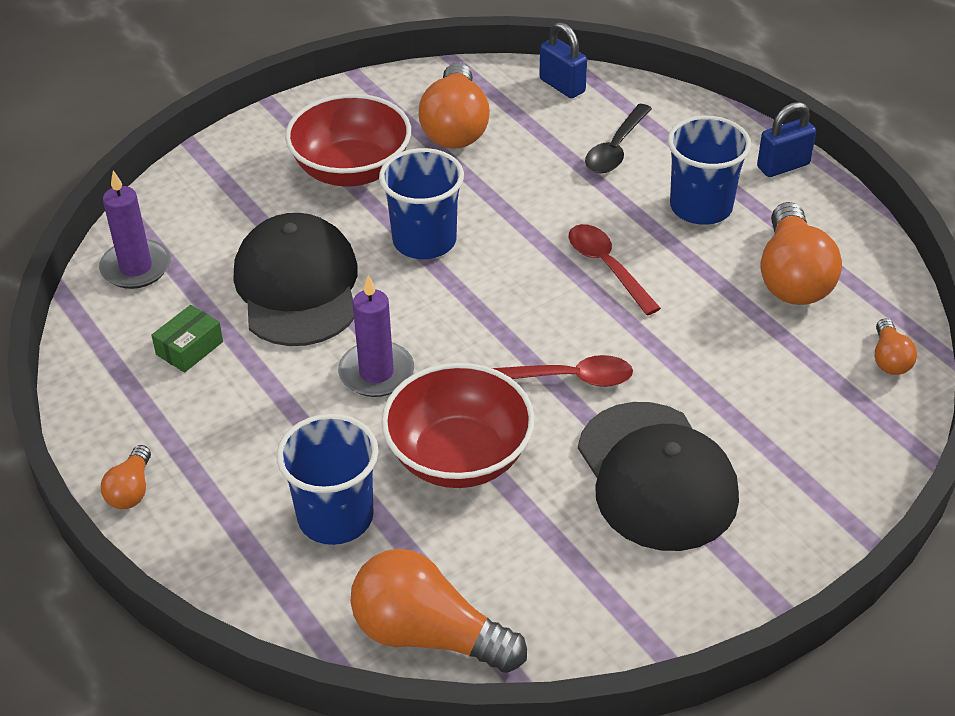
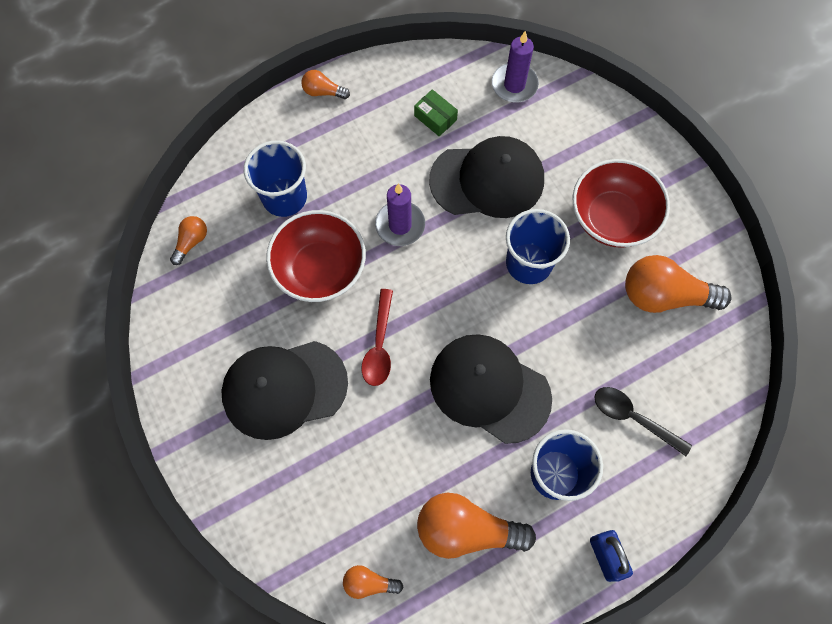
camera: 95 degrees right, 25 degrees up
(428, 634) = (191, 242): orange light bulb -> orange light bulb, size x0.50
(562, 86) = (721, 386): blue padlock -> none
(607, 267) = (489, 388): red spoon -> black cap

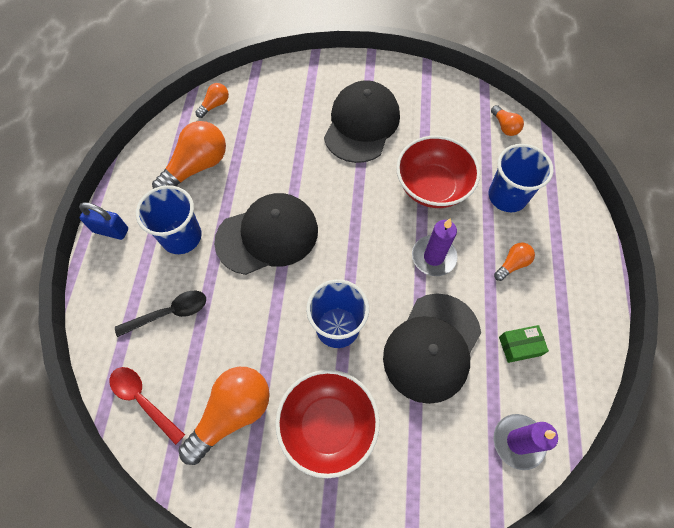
camera: 125 degrees right, 5 degrees down
(323, 92) = (595, 275): orange light bulb -> orange light bulb (512, 264)
(379, 345) = (350, 190): red spoon -> red spoon (143, 400)

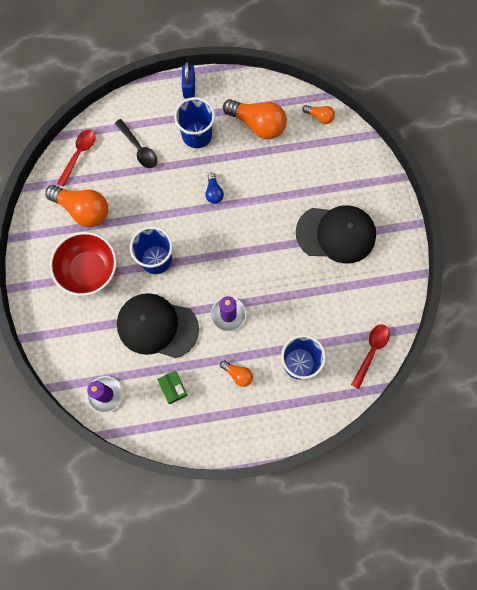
camera: 75 degrees right, 10 degrees up
(267, 235) = (214, 192): black cap -> blue light bulb
(432, 187) = (291, 302): red bowl -> none
(504, 126) = (371, 352): orange light bulb -> red spoon

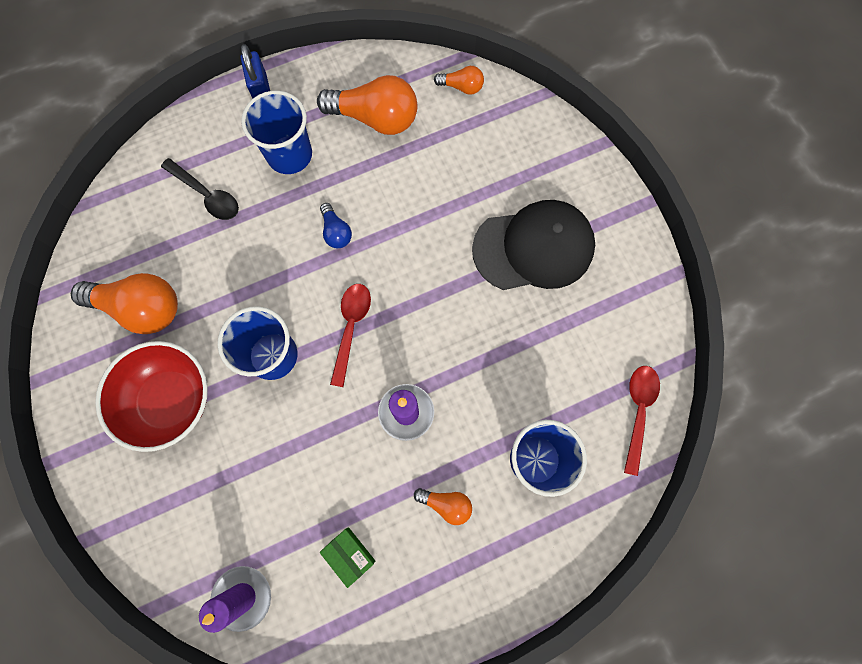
camera: 15 degrees left, 0 degrees up
(79, 155) = (117, 226): red spoon -> red spoon (351, 328)
(157, 326) = (300, 461): black cap -> none

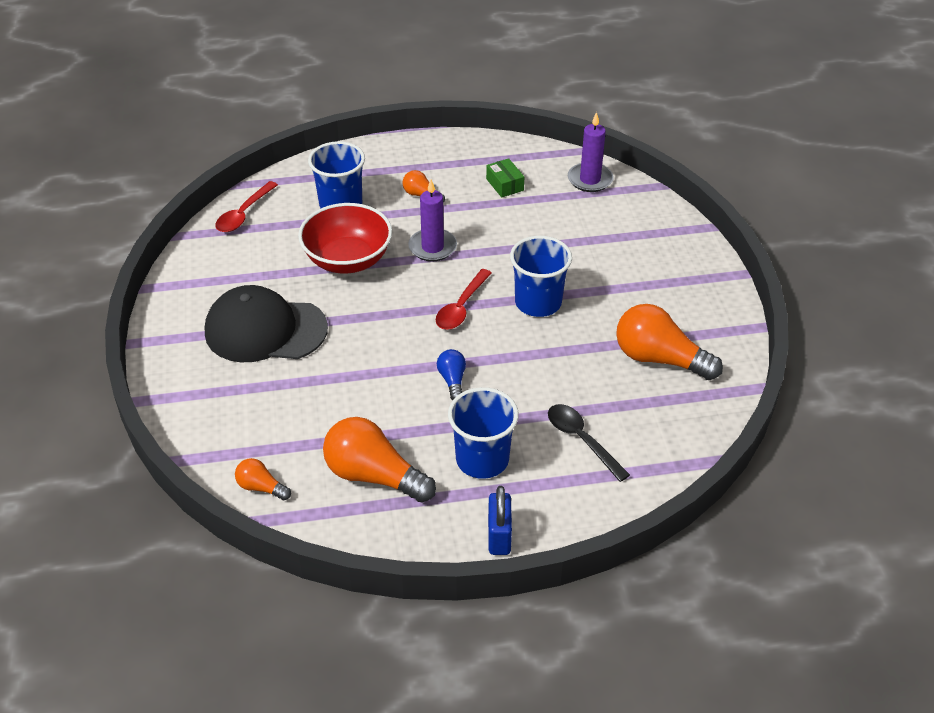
camera: 165 degrees left, 30 degrees down
(170, 400) = (636, 291): red bowl -> red bowl (347, 260)

